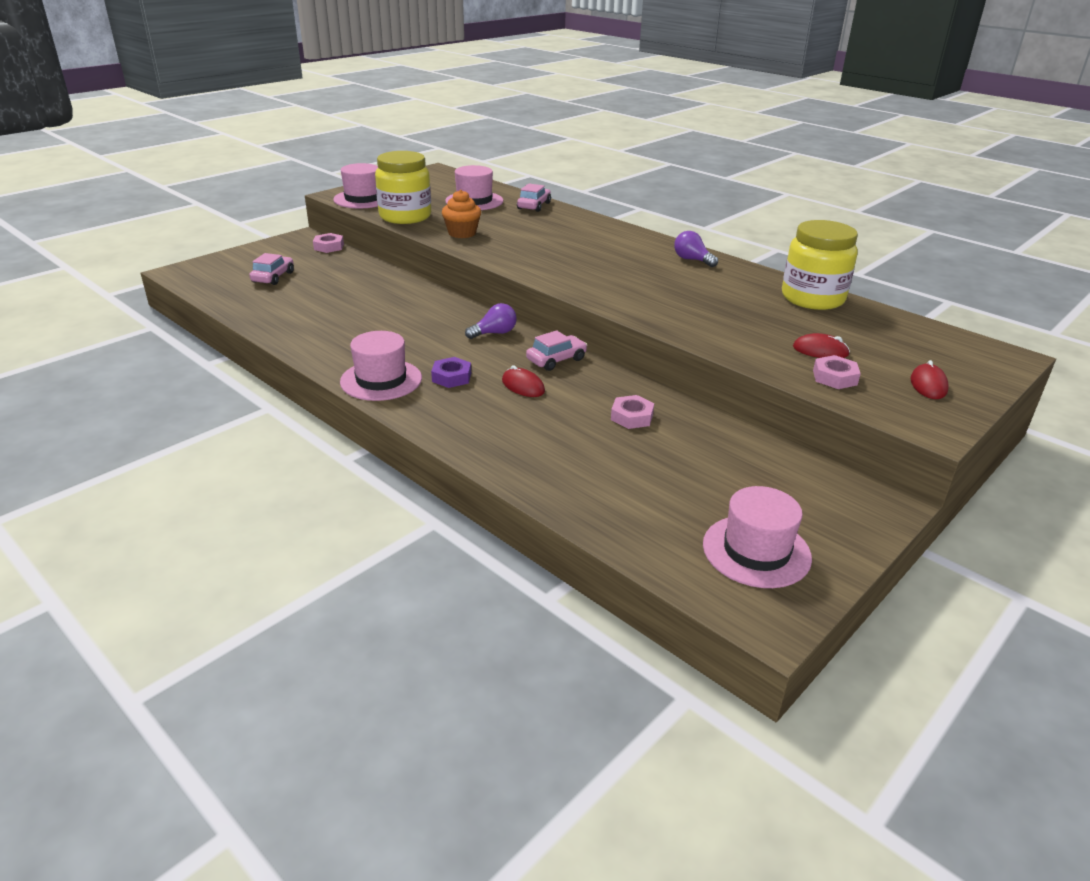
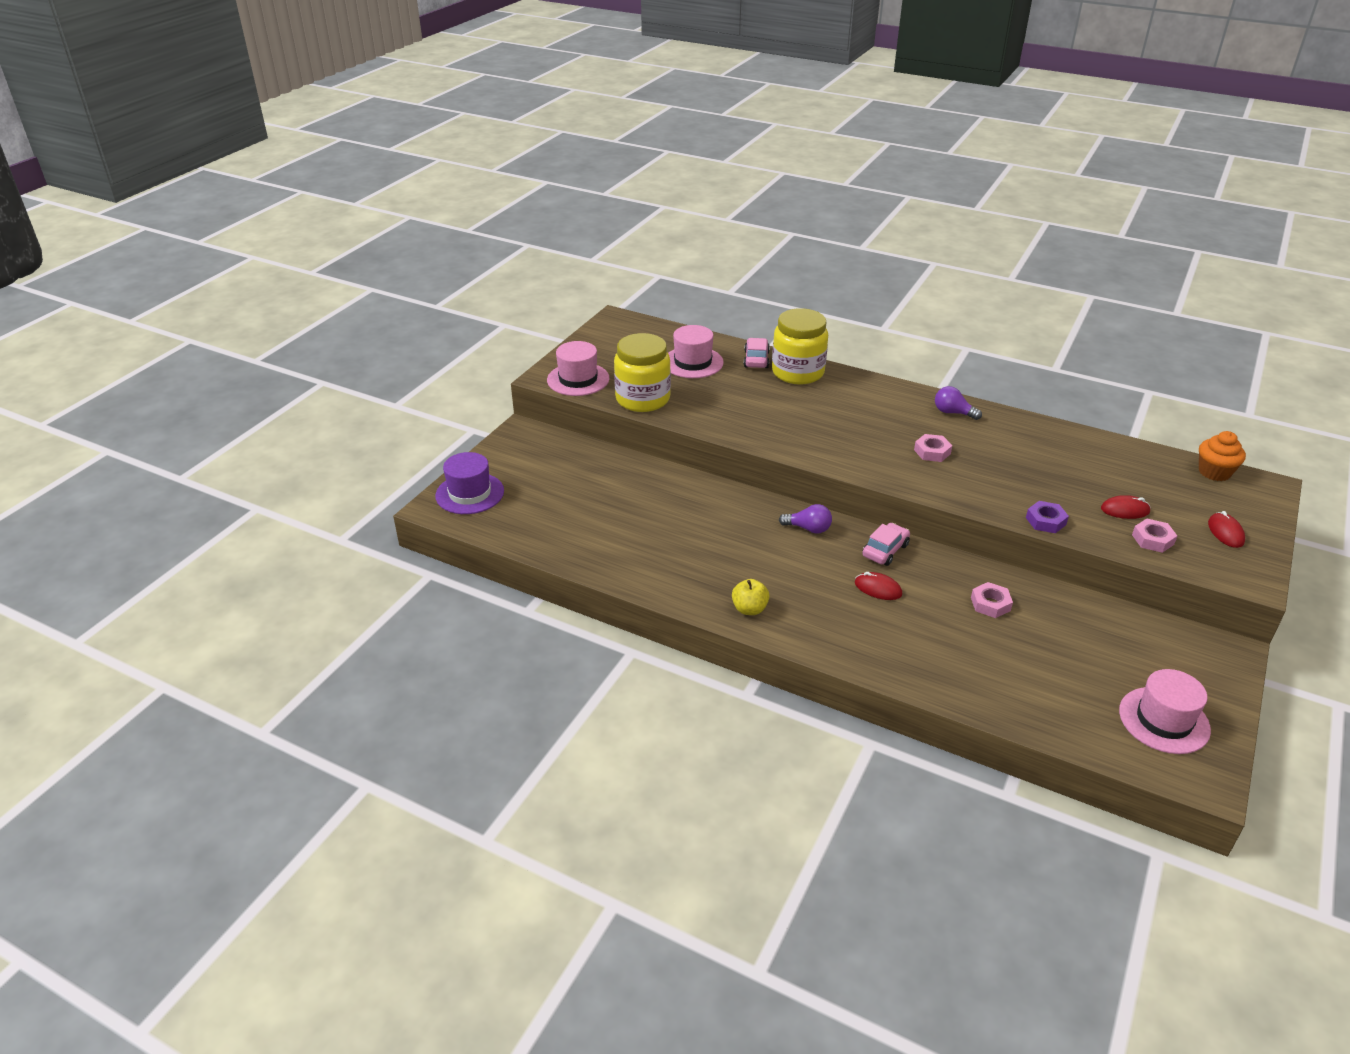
camera: 15 degrees left, 5 degrees up
(217, 268) = (470, 493): none -> purple hat
(273, 277) = (539, 496): pink car -> none
(329, 247) = (560, 441): pink nut -> pink nut (932, 452)
(381, 380) = (749, 609): pink hat -> yellow apple
(451, 377) = (809, 591): purple nut -> purple nut (1045, 521)
(462, 233) = (717, 414): orange cupcake -> orange cupcake (1214, 472)
(494, 333) = (808, 528): purple light bulb -> purple light bulb turned 60 degrees clockwise
(812, 298) = (1083, 445): yellow jar -> yellow jar (798, 372)

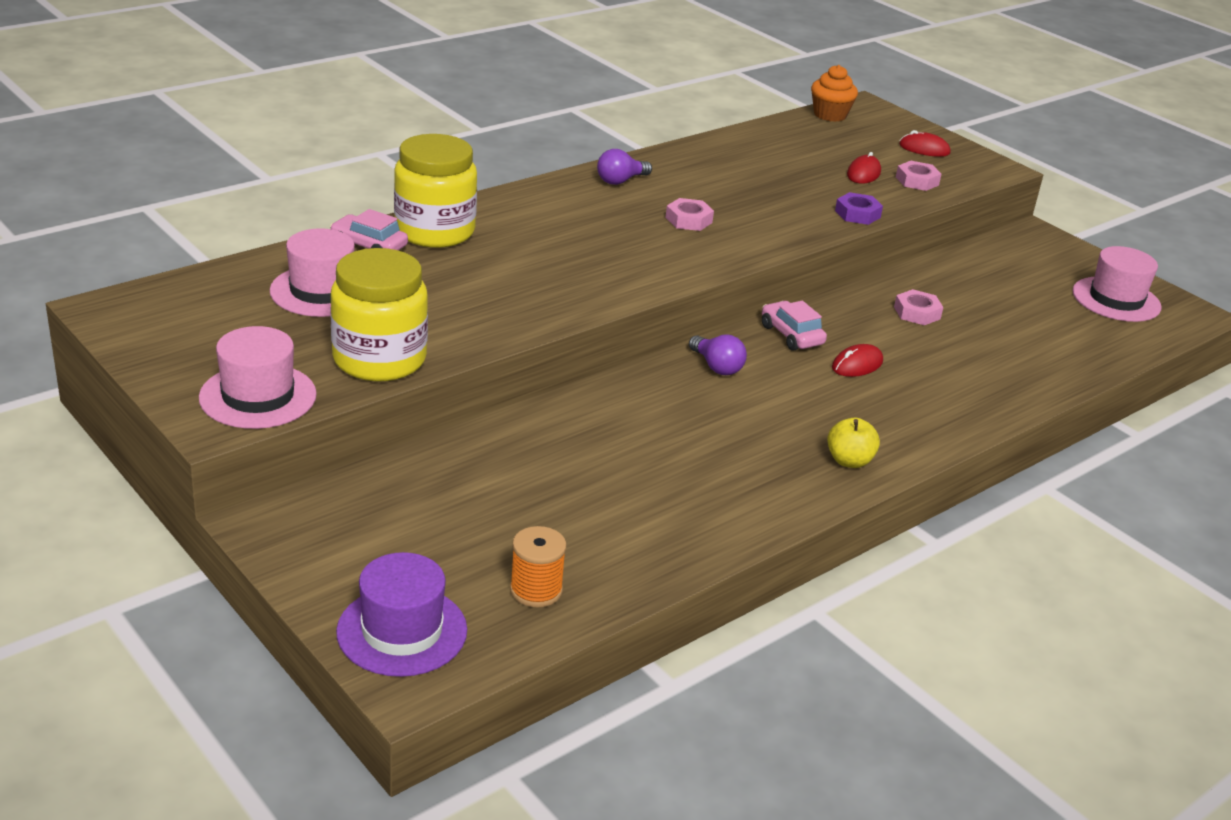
camera: 70 degrees left, 5 degrees down
(527, 523) = (536, 590): none -> orange spool
(808, 528) = (717, 367): purple light bulb -> purple light bulb turned 105 degrees clockwise

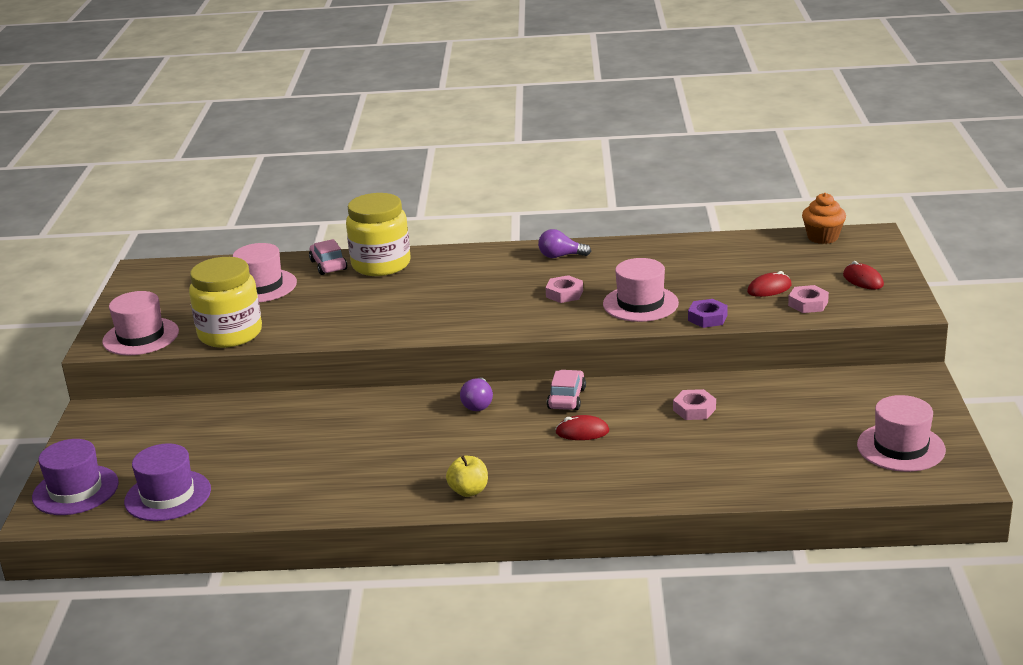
camera: 45 degrees right, 5 degrees down
(536, 590) = (168, 496): orange spool -> purple hat
(777, 214) = (640, 304): none -> pink hat

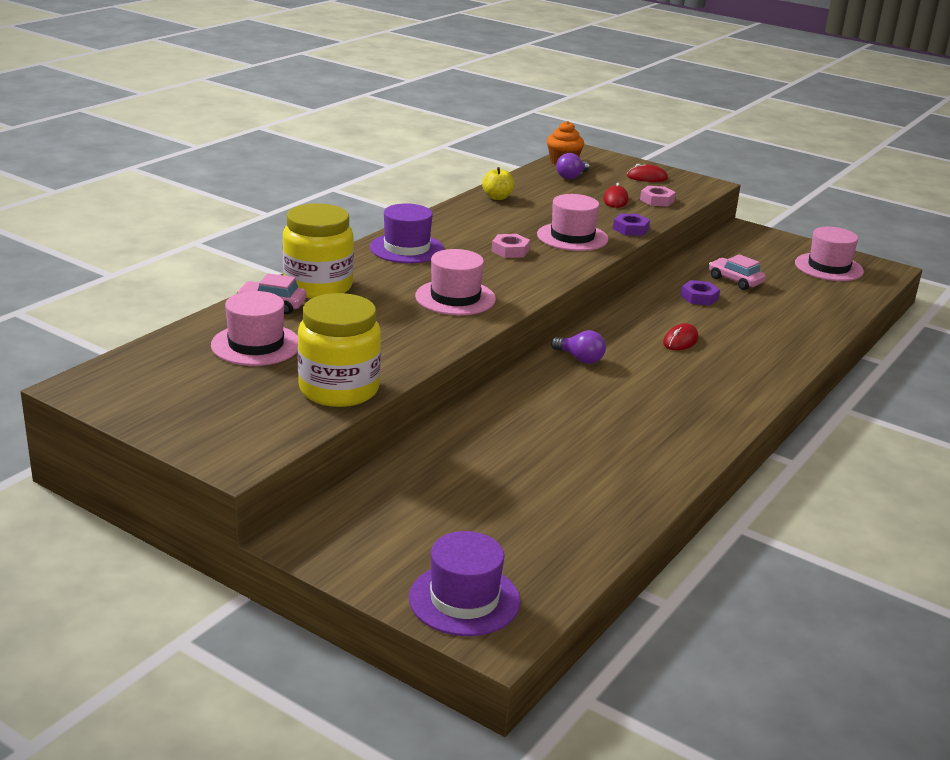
camera: 60 degrees left, 0 degrees up
(141, 337) = (257, 434): pink hat -> pink hat (455, 298)
(168, 496) = (549, 547): purple hat -> purple hat (406, 248)
(469, 491) = (718, 410): yellow apple -> yellow apple (497, 197)
(560, 256) = (439, 229): purple light bulb -> purple light bulb (571, 177)
(566, 398) = (620, 327): pink car -> pink car (735, 281)
(694, 409) = (699, 297): pink nut -> purple nut

